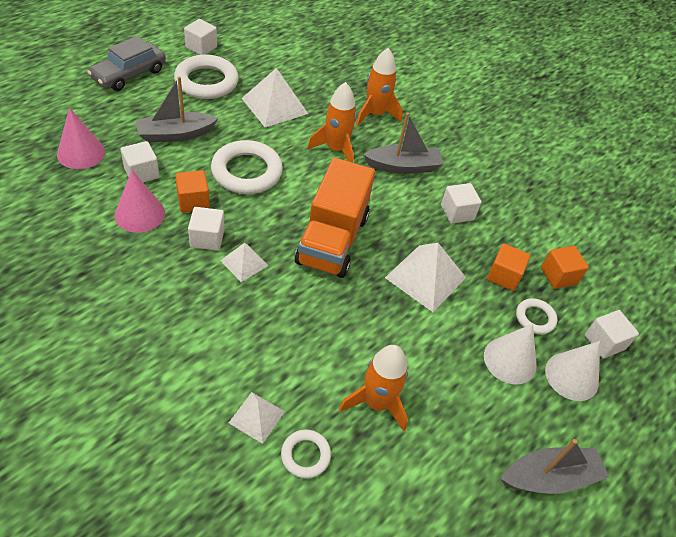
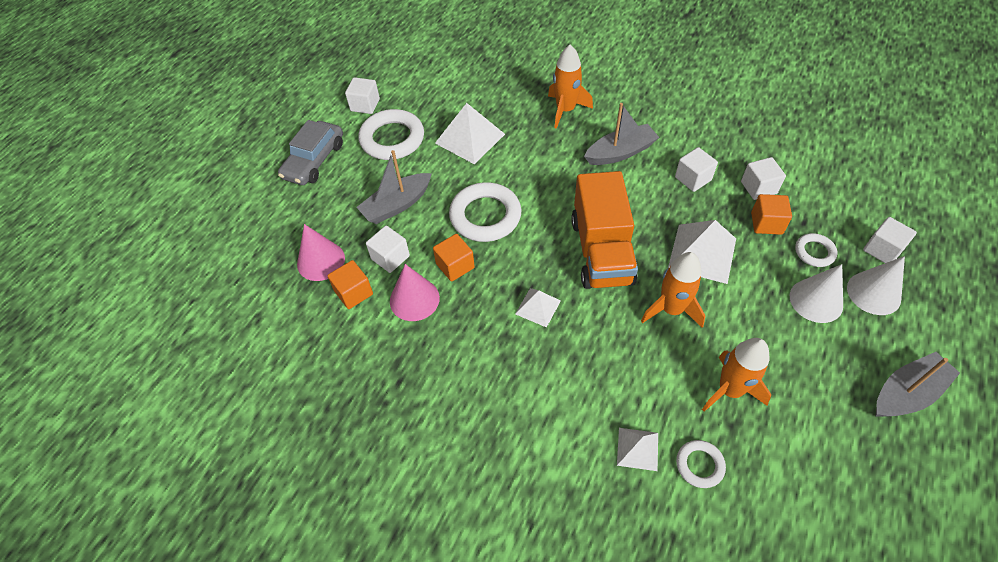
camera: 10 degrees left, 5 degrees up
(207, 238) = (490, 297): white cube -> white cube (758, 188)
(336, 149) = (551, 160): orange rocket -> orange rocket (671, 309)
(558, 276) = (811, 203): orange cube -> orange cube (353, 292)

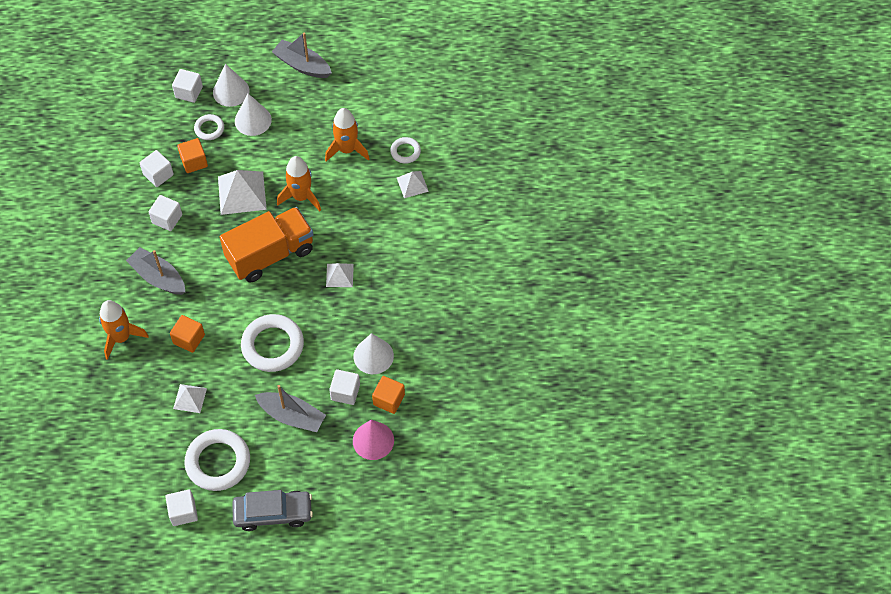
camera: 120 degrees left, 5 degrees up
(414, 299) = (373, 356): pink cone -> white cone
(455, 266) = (331, 344): orange cube -> orange cube (189, 339)
(470, 138) = (190, 398): white pyramid -> white pyramid, size x0.57

